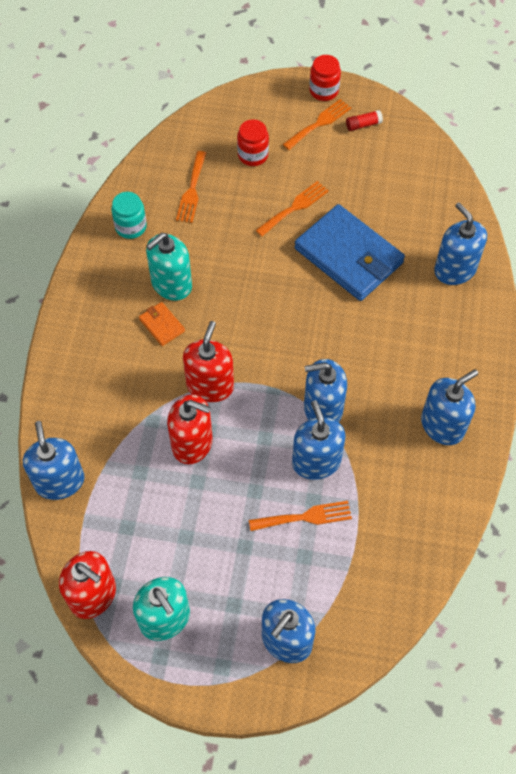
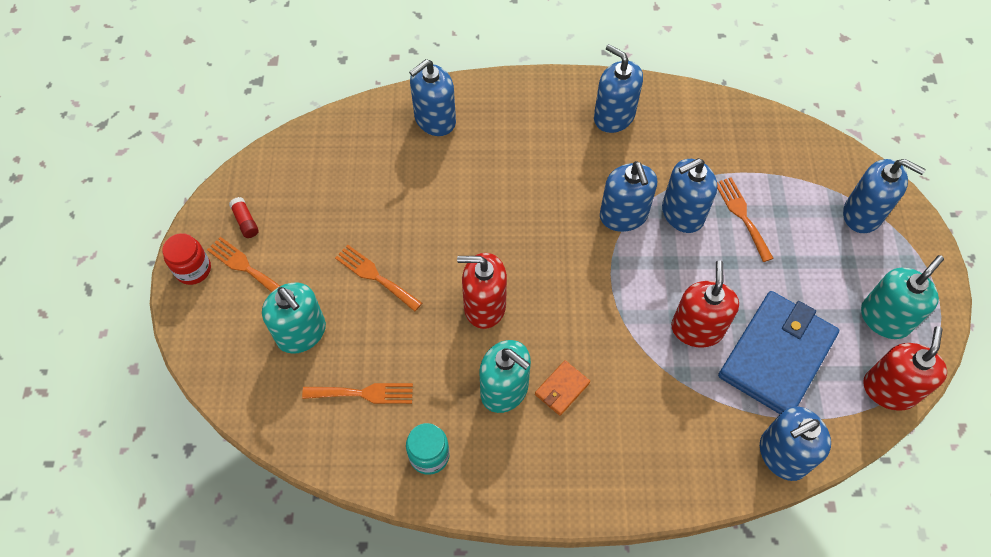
camera: 100 degrees left, 0 degrees up
(210, 385) = (625, 324): red soap dispenser -> red soap dispenser (484, 306)
(253, 155) = (301, 333): red jar -> turquoise soap dispenser
(349, 256) = (434, 214): blue wallet -> blue wallet (776, 355)

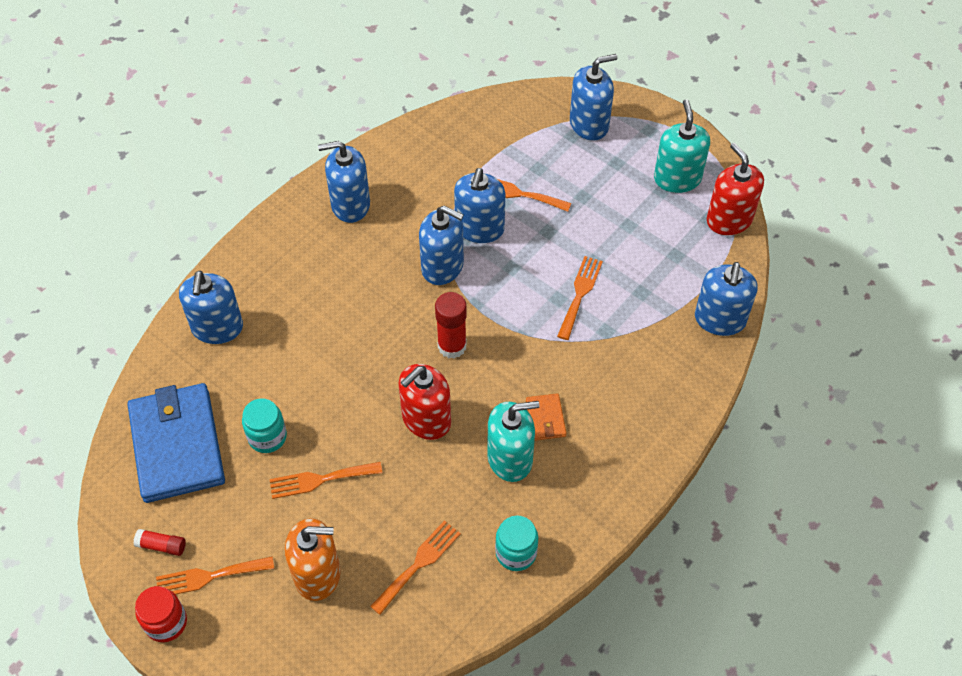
camera: 50 degrees left, 5 degrees down
(301, 333) = (317, 574): turquoise soap dispenser -> orange soap dispenser
(379, 217) = (267, 436): none -> turquoise jar
(562, 275) = (452, 346): none -> red glue stick
(697, 329) = (580, 294): red soap dispenser -> orange fork
(776, 355) = (645, 263): blue wallet -> blue wallet (177, 445)

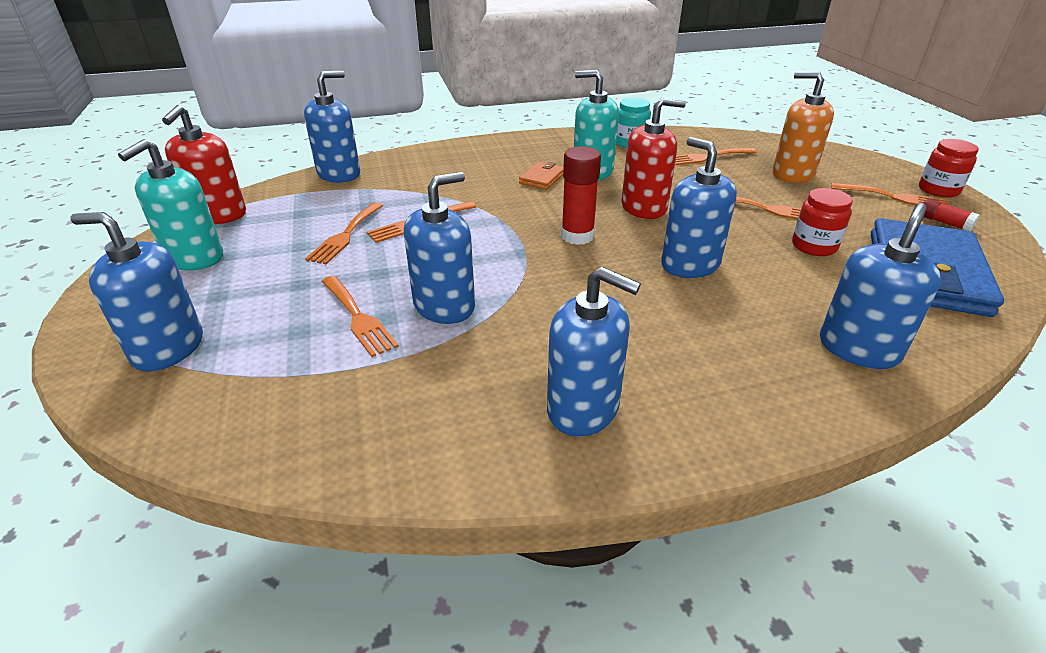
camera: 145 degrees left, 20 degrees down
(267, 436) = (814, 246): turquoise jar -> red jar
(442, 266) = (524, 292): blue soap dispenser -> blue soap dispenser (690, 264)
(613, 251) = (345, 235): none -> orange fork

